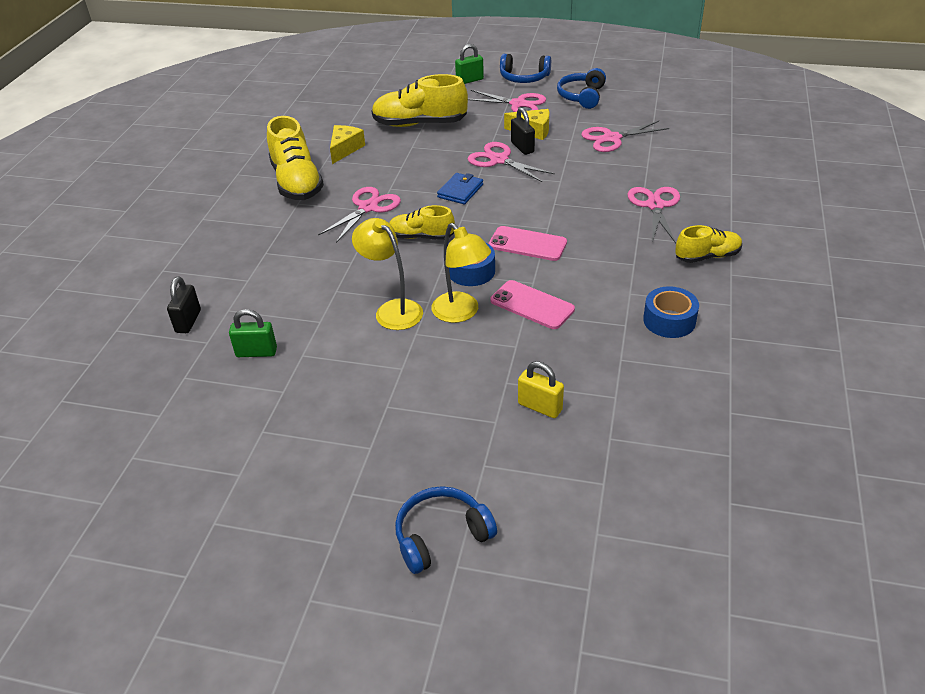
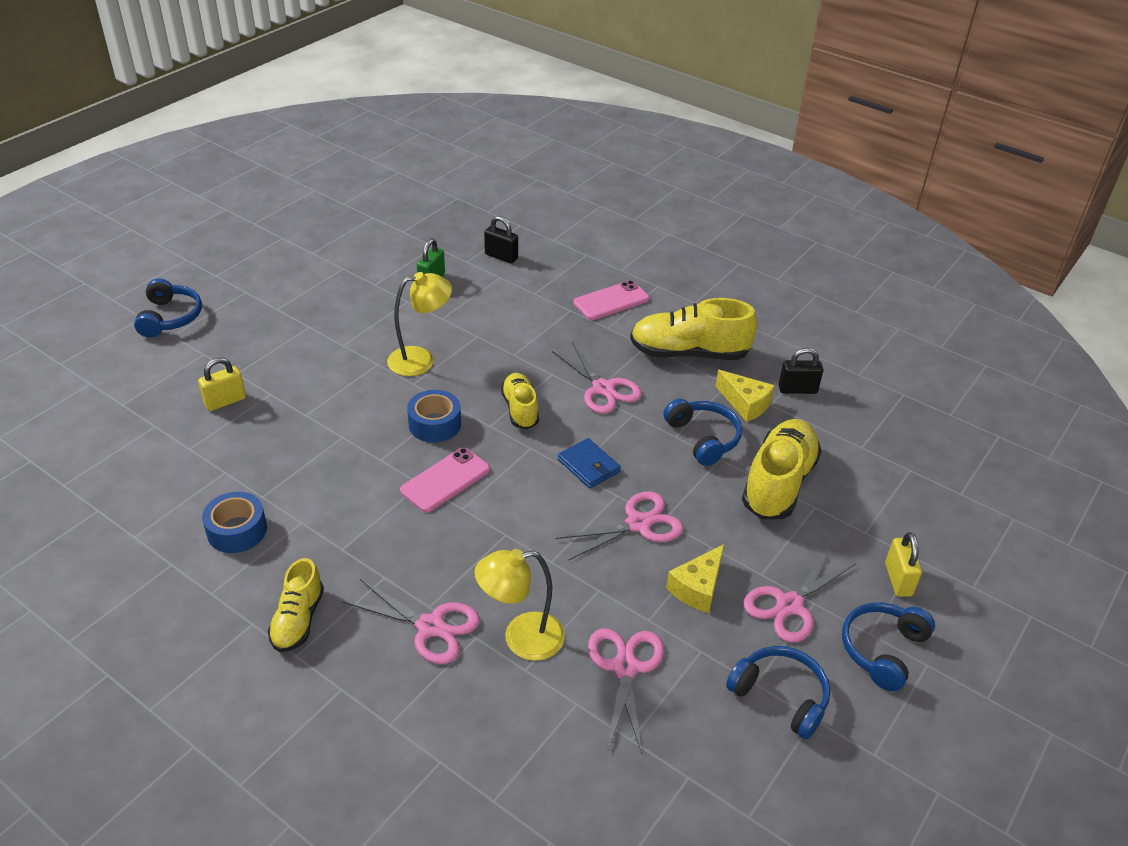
camera: 110 degrees right, 0 degrees up
(395, 156) = (703, 438): none -> blue headphones
(421, 237) = (520, 409): yellow shoe -> yellow shoe turned 45 degrees counterclockwise
(461, 313) = (379, 397): yellow lamp -> yellow lamp (521, 638)
(469, 80) = (898, 579): green padlock -> yellow padlock
(522, 147) = (657, 558): black padlock -> black padlock (797, 389)
(532, 305) = (348, 445): pink phone -> pink phone (611, 301)

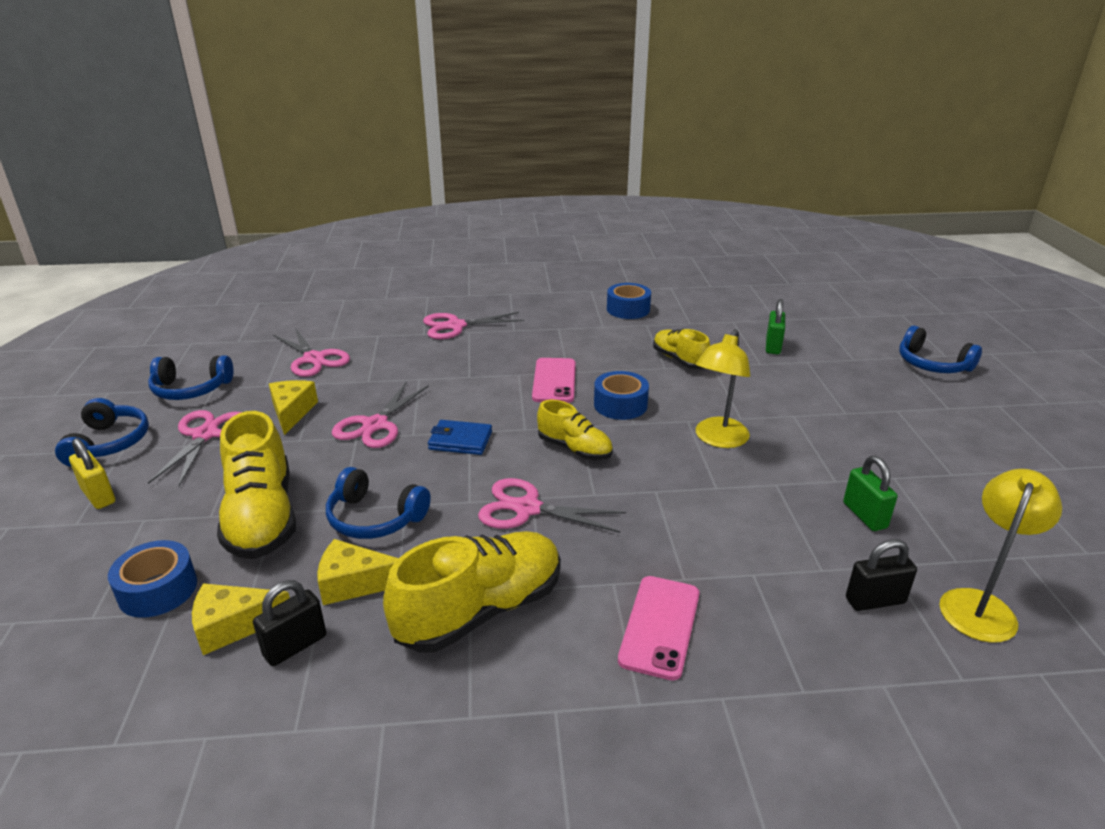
camera: 140 degrees right, 10 degrees down
(225, 401) = (773, 346): yellow padlock -> green padlock
(298, 620) = (530, 301): yellow shoe -> yellow shoe (679, 360)
(521, 638) = (395, 343): yellow lamp -> yellow lamp (981, 605)
(826, 418) = (234, 626): none -> yellow cheese
(866, 466) = (158, 590): none -> blue tape

